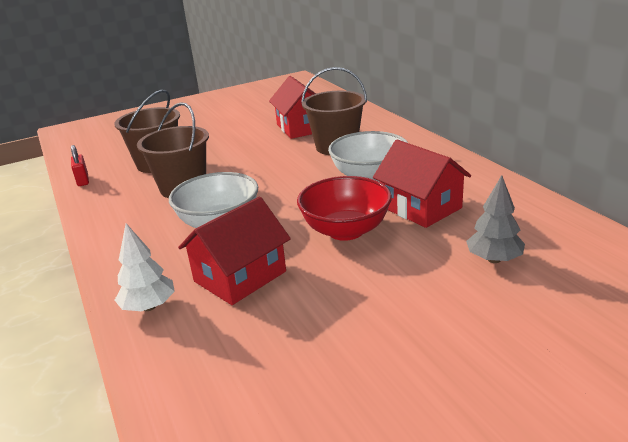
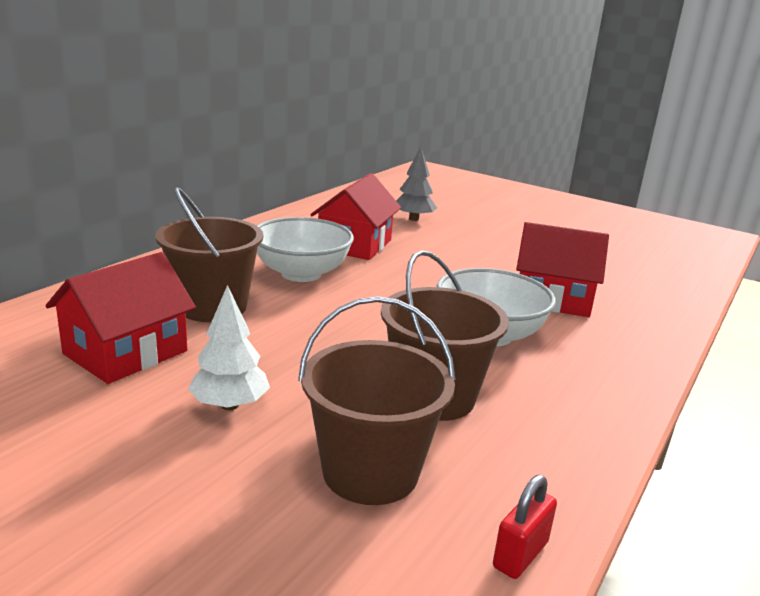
camera: 125 degrees left, 5 degrees down
(149, 307) = (646, 327): white tree -> white tree (229, 405)
(346, 230) = (428, 268): red bowl -> none

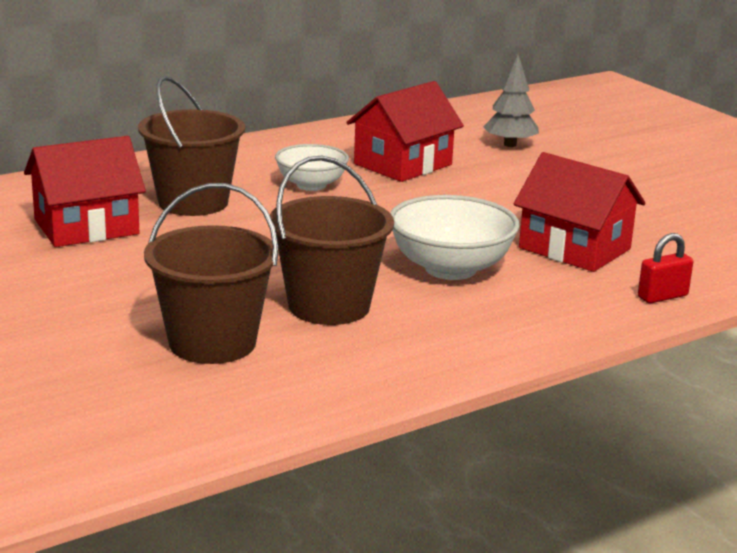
camera: 25 degrees right, 0 degrees up
(229, 405) = (140, 279): white tree -> none
(301, 273) = (311, 185): white bowl -> white bowl, size x0.65
(520, 554) = (277, 413): red padlock -> red padlock (662, 296)

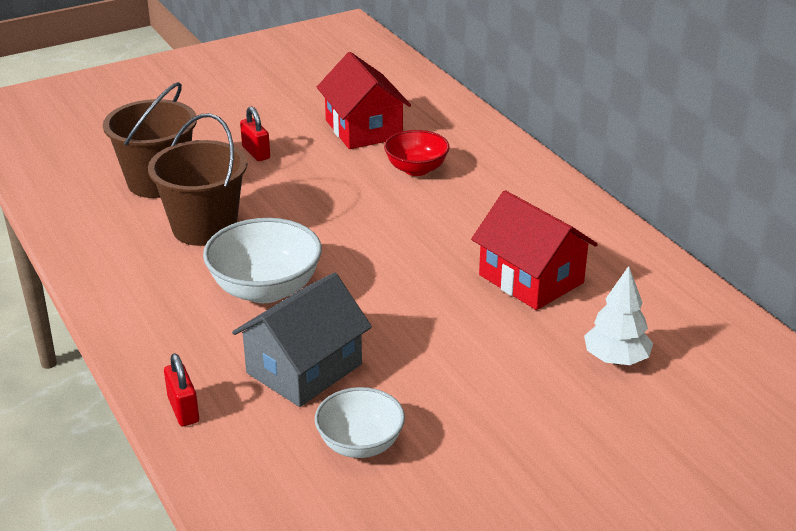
camera: 95 degrees right, 10 degrees up
(137, 285) = (256, 152): none -> red padlock
(193, 202) = (416, 169): brown bucket -> red bowl
(311, 185) = (463, 224): white bowl -> white bowl (360, 444)
(510, 145) = (616, 359): grey tree -> white tree
(574, 248) = (304, 369): red house -> grey house

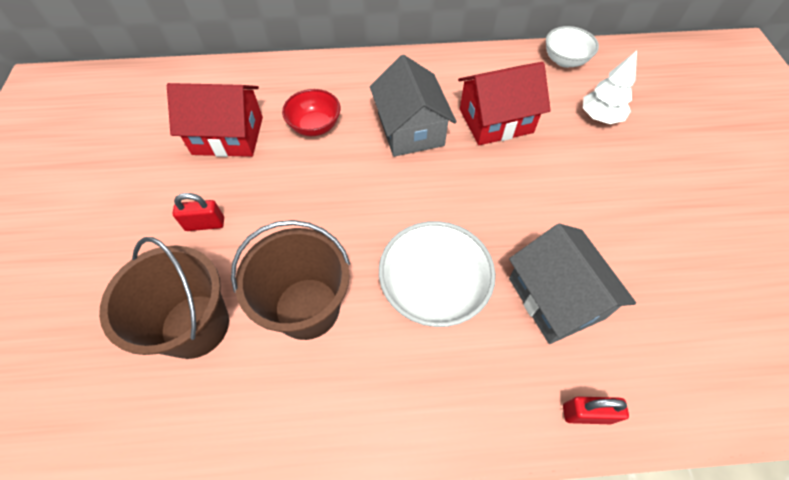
camera: 65 degrees left, 25 degrees up
(360, 444) = (659, 292): white bowl -> white bowl (565, 61)
(463, 225) = (410, 129): none -> grey house

